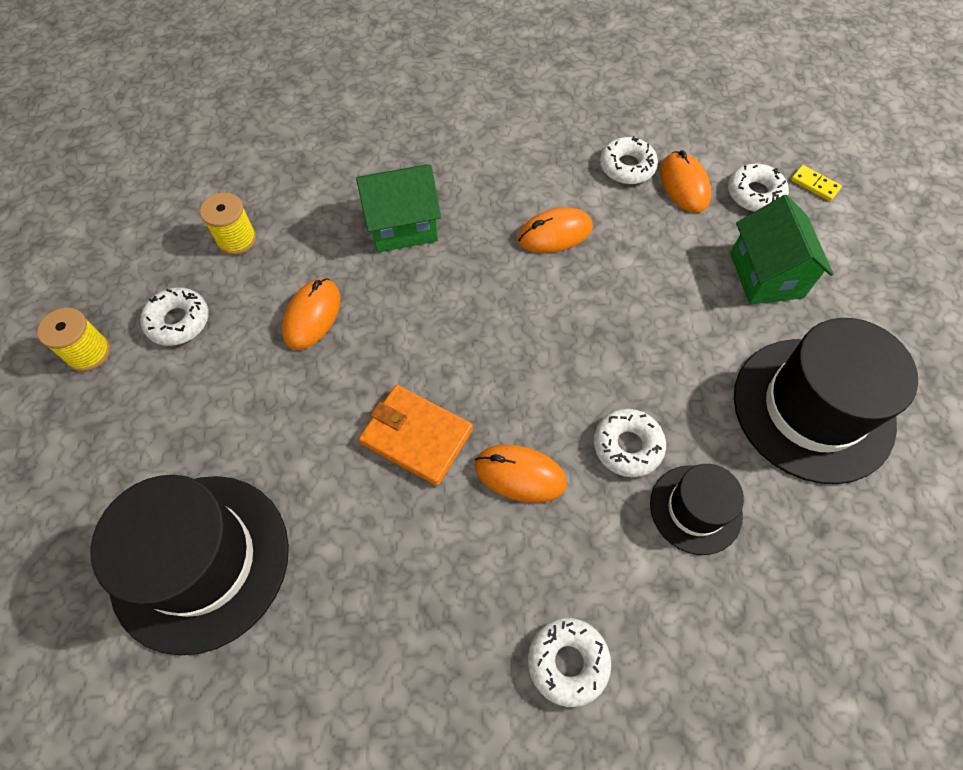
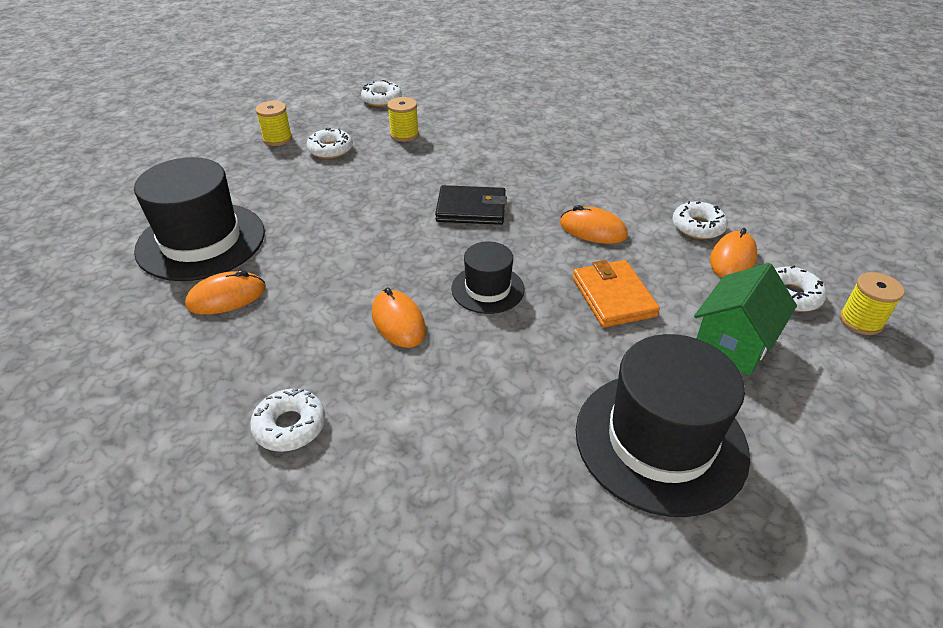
camera: 45 degrees right, 20 degrees down
(312, 316) = (394, 184): orange mouse -> orange mouse (226, 297)
(402, 226) = (500, 175): green house -> none
(416, 436) = (369, 265): orange wallet -> orange wallet (613, 297)
(426, 290) = (471, 209): none -> black wallet
(627, 446) = (485, 357): white donut -> white donut (381, 99)
(695, 509) = (482, 423): black hat -> black hat (487, 289)
(814, 185) = (861, 321): yellow domino -> yellow spool

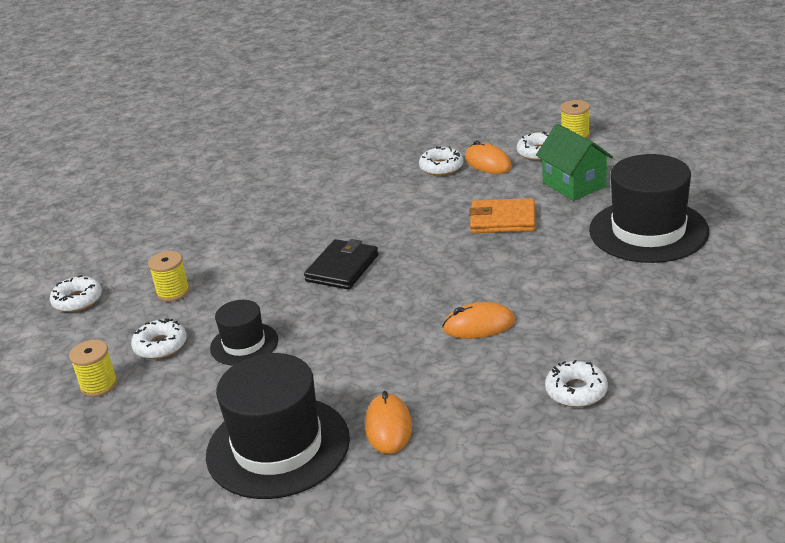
camera: 65 degrees left, 10 degrees down
(487, 289) = (461, 275): black hat -> black hat (244, 344)
(593, 230) = (415, 213): orange mouse -> none

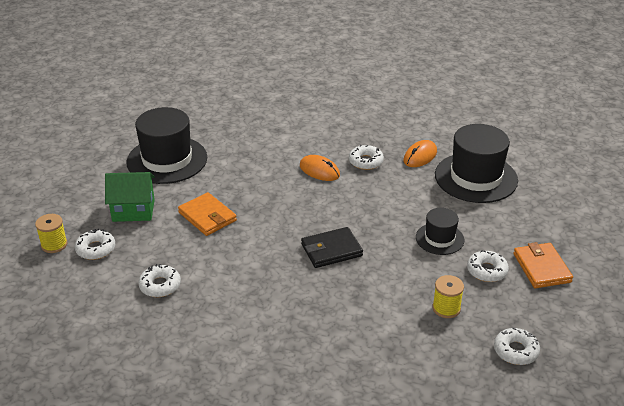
camera: 140 degrees left, 5 degrees up
(99, 385) = (541, 268): yellow spool -> orange wallet
(488, 163) = (133, 265): orange mouse -> none
(574, 185) = (133, 210): green house -> green house turned 75 degrees clockwise
(576, 391) = (330, 123): white donut -> white donut (365, 161)

